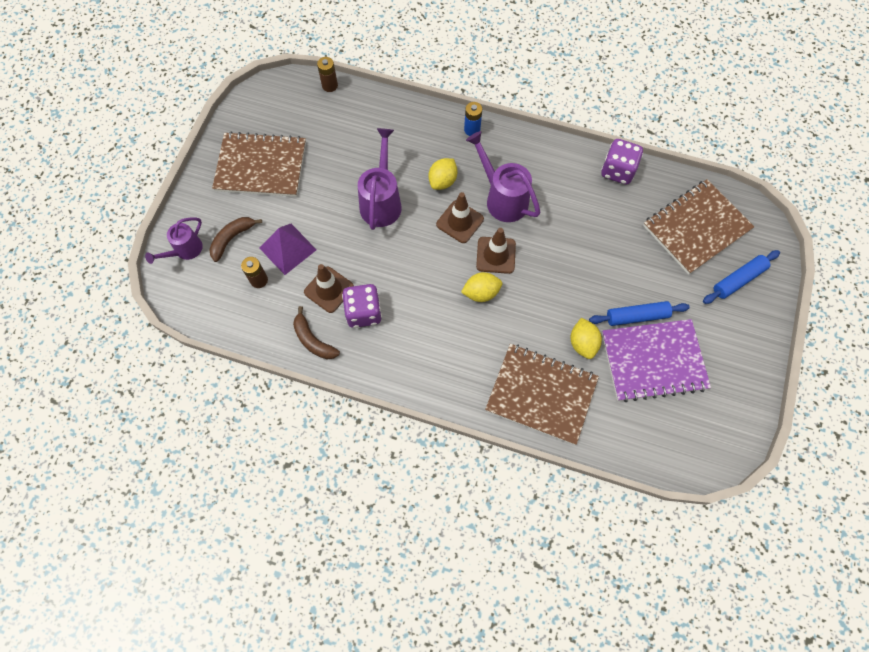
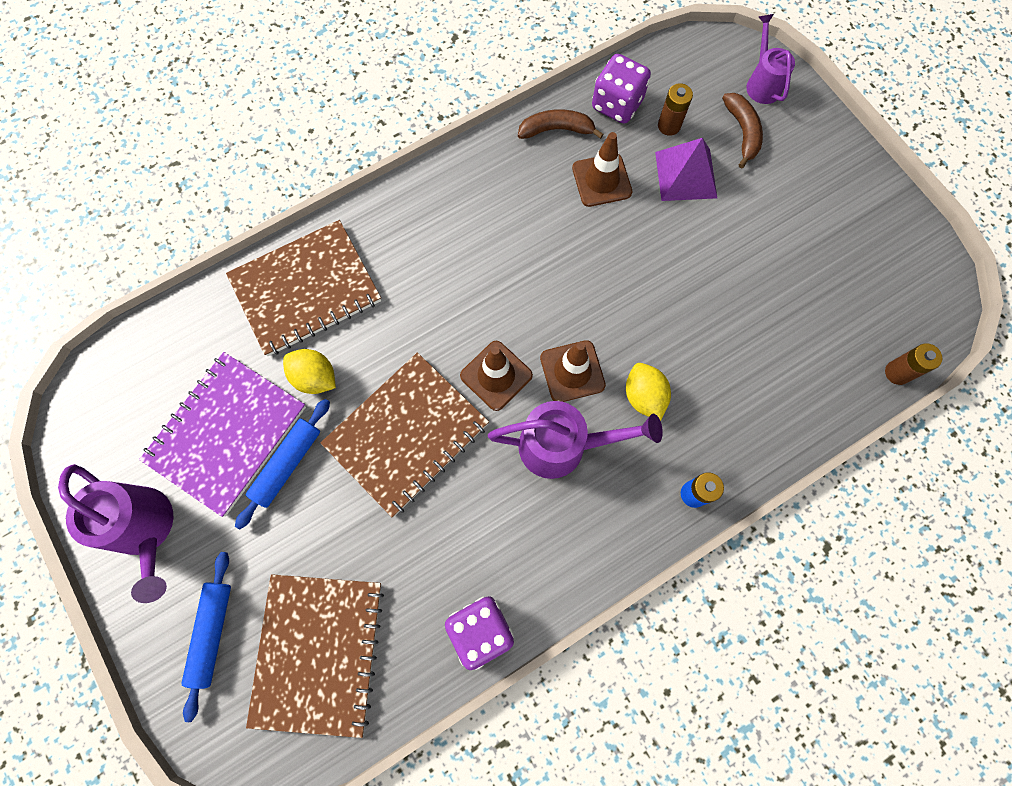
camera: 130 degrees right, 5 degrees up
(261, 166) = (822, 217): brown notebook -> brown notebook (407, 434)
(363, 312) = (546, 194): purple dice -> purple dice (617, 104)
(381, 201) = (670, 308): purple watering can -> purple watering can (146, 529)
(481, 293) = (466, 323): yellow lemon -> none

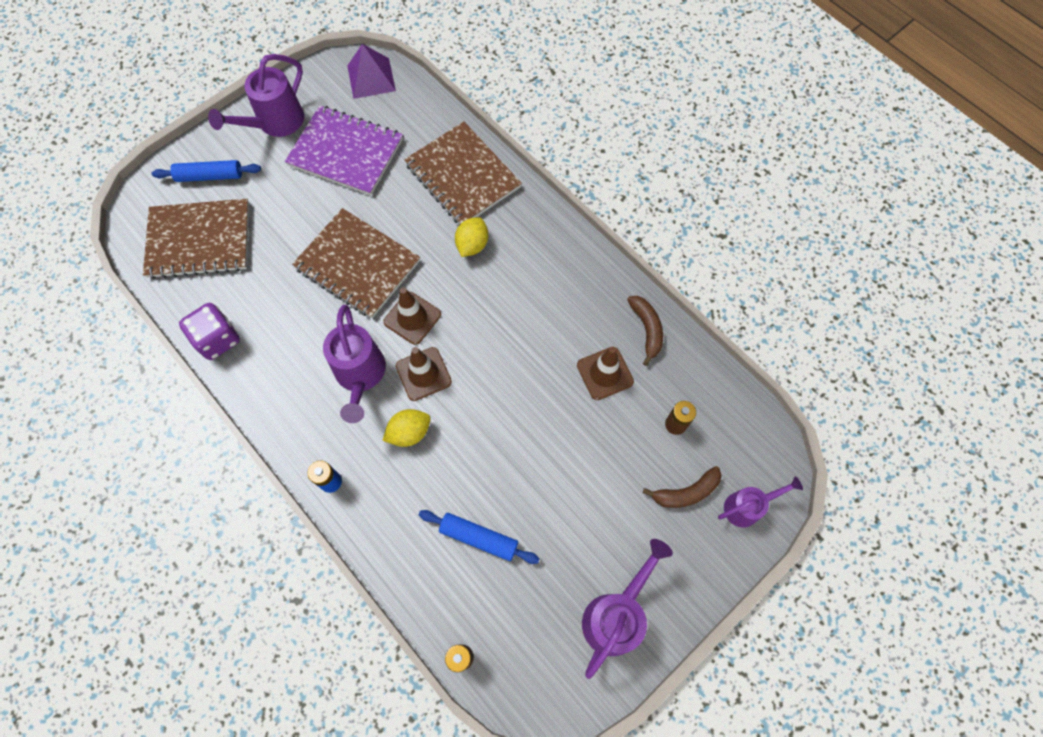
camera: 80 degrees right, 5 degrees down
(287, 464) = (327, 193): blue rolling pin -> blue rolling pin (479, 538)
(315, 377) = (394, 196): yellow lemon -> yellow lemon (472, 245)
(617, 104) = (686, 376): purple dice -> none
(685, 174) = (627, 444): purple pyramid -> purple pyramid (371, 78)
(861, 219) = (616, 615): none -> purple watering can

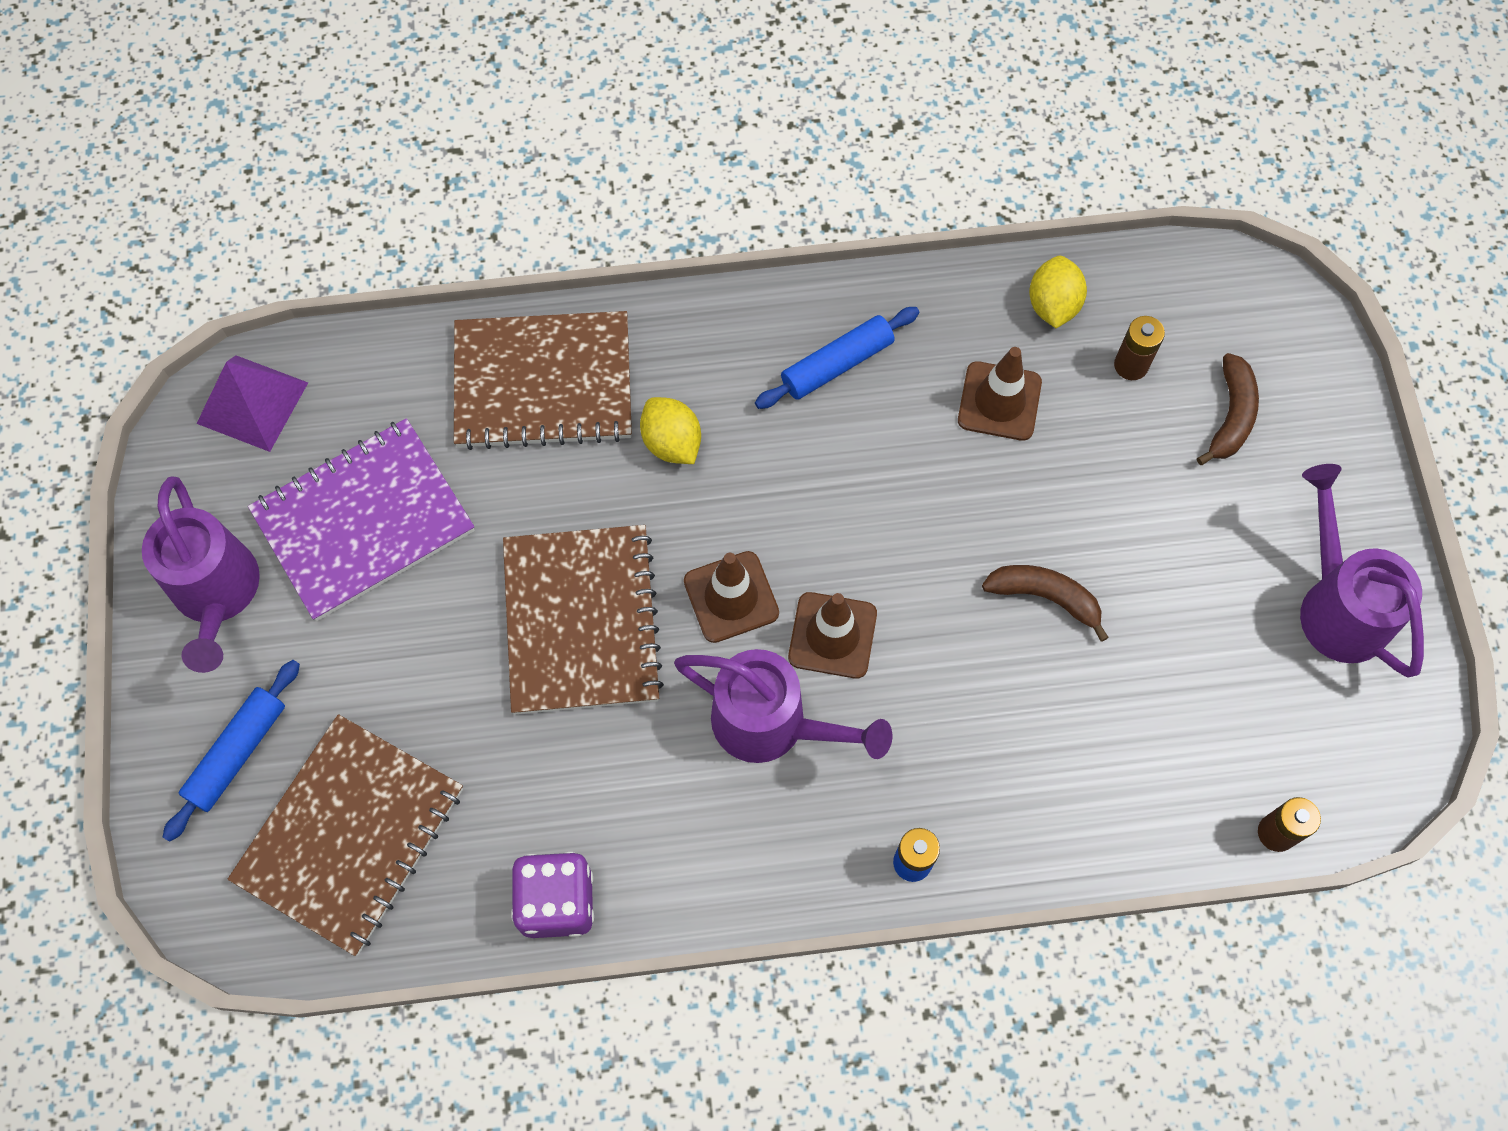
camera: 55 degrees left, 0 degrees up
(357, 265) = (582, 621): brown notebook -> brown notebook turned 75 degrees counterclockwise
(409, 432) = (910, 709): yellow lemon -> yellow lemon (1053, 305)
(479, 538) = (1127, 710): blue rolling pin -> blue rolling pin (837, 364)
(647, 329) = (972, 308): brown banana -> brown banana (1045, 597)
(747, 507) = (1295, 360): purple watering can -> none

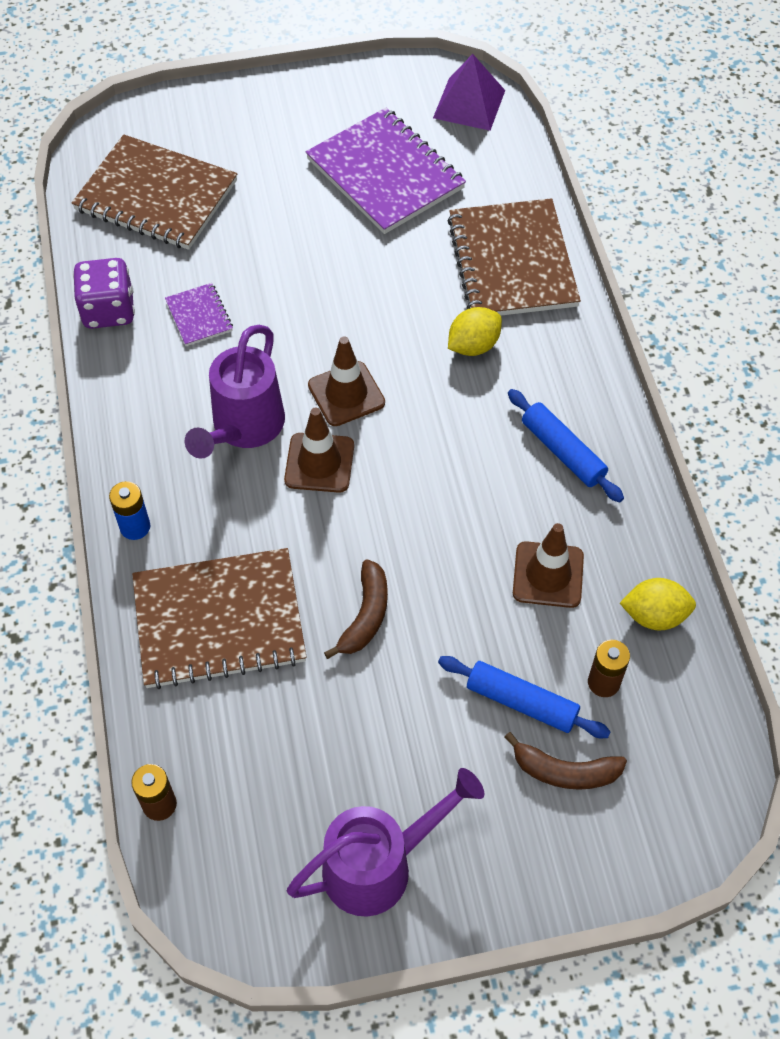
camera: 85 degrees right, 10 degrees down
(217, 594) = (323, 107): purple watering can -> none
(237, 753) = (212, 132): blue rolling pin -> blue rolling pin (521, 702)
(582, 621) = (319, 304): brown notebook -> brown notebook (219, 621)
(582, 777) = (199, 316): none -> purple notebook

